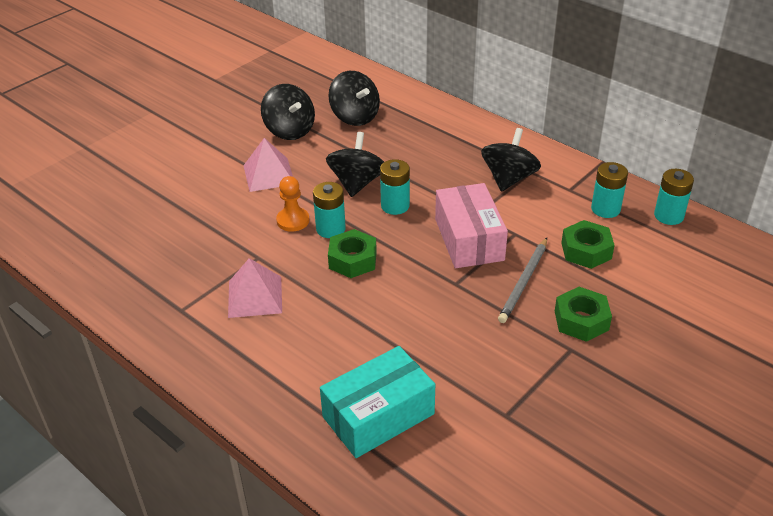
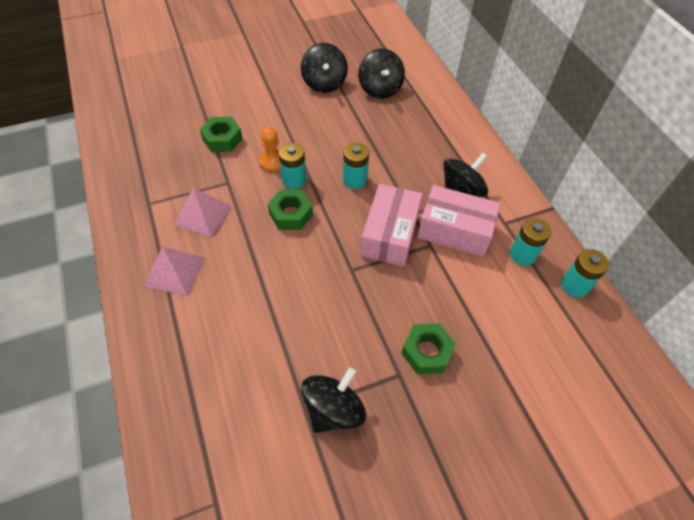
camera: 25 degrees right, 15 degrees up
(268, 174) = (283, 115): pink pyramid -> pink pyramid (174, 271)
(357, 183) = (341, 148): black spinning top -> black spinning top (333, 409)
(378, 415) = (214, 359): turquoise box -> none
(524, 282) = (406, 293): grey pencil -> none
(528, 213) = (454, 230): none -> pink box
(586, 251) = (477, 287): green nut -> green nut (222, 139)

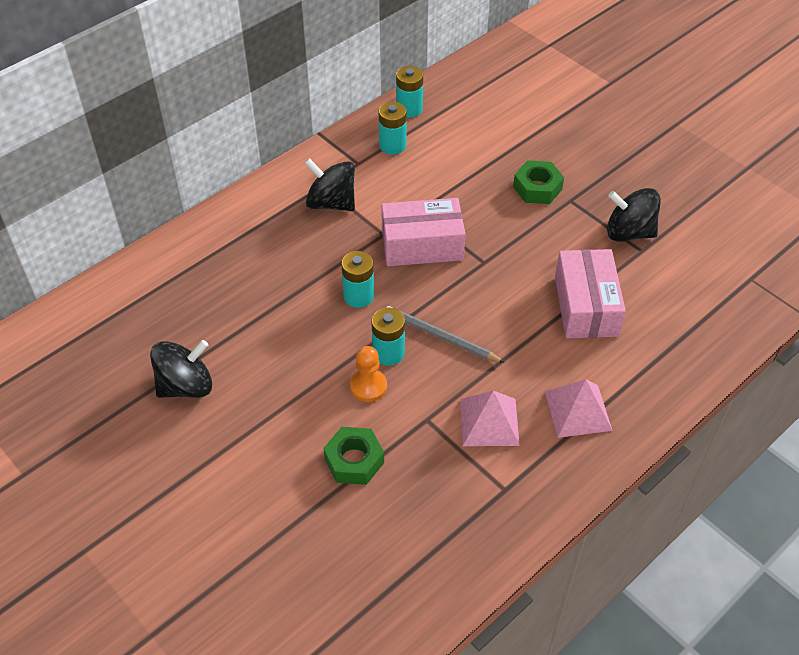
camera: 110 degrees left, 5 degrees down
(291, 214) = (441, 337): green nut -> grey pencil
(380, 89) = (175, 319): black spinning top -> none
(454, 230) = (389, 197): pink box -> pink box (586, 306)

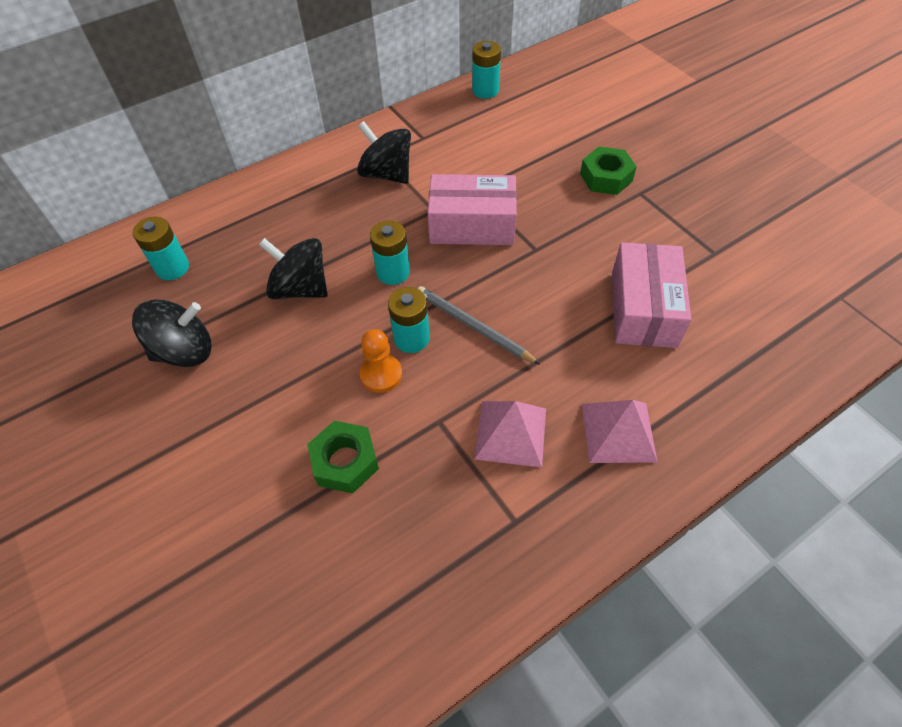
camera: 10 degrees right, 5 degrees up
(392, 145) = (461, 123): turquoise battery -> turquoise battery (172, 268)
(629, 232) = (702, 232): black spinning top -> black spinning top (300, 288)

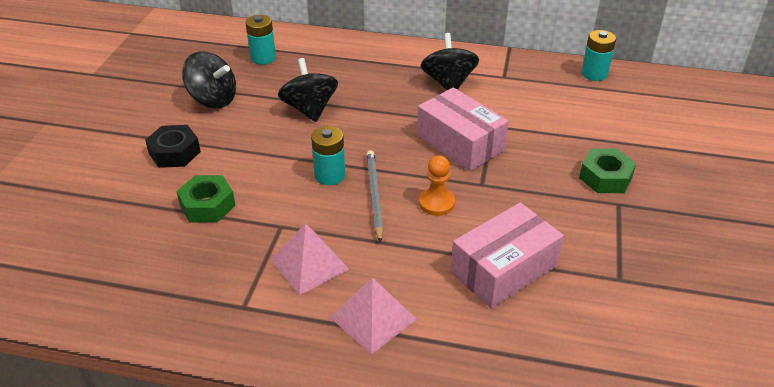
camera: 45 degrees right, 15 degrees down
(229, 439) = (174, 152): none -> black nut
(381, 374) = (286, 180): orange pawn -> orange pawn (436, 203)
(393, 272) = (371, 136): turquoise battery -> none

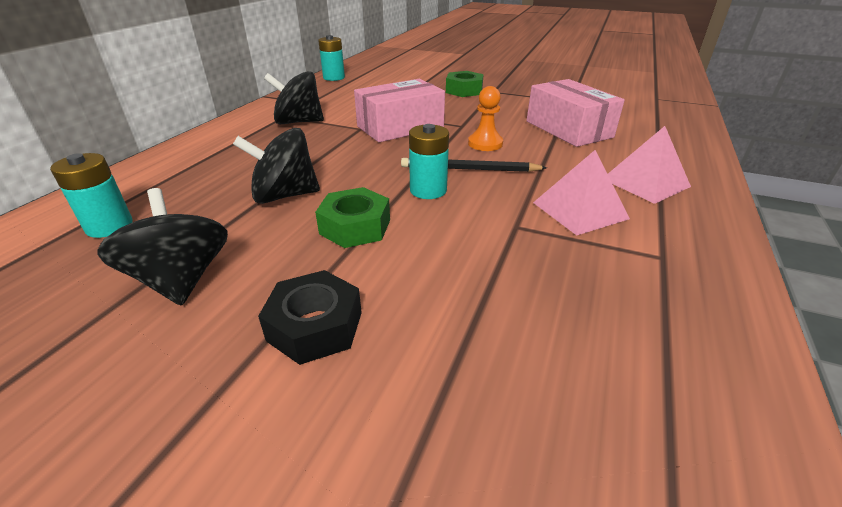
camera: 80 degrees left, 5 degrees down
(207, 205) = (469, 286): green nut -> green nut (355, 227)
(213, 99) = (181, 280): black spinning top -> black spinning top turned 60 degrees counterclockwise
(374, 196) = (470, 169): grey pencil -> black pencil

